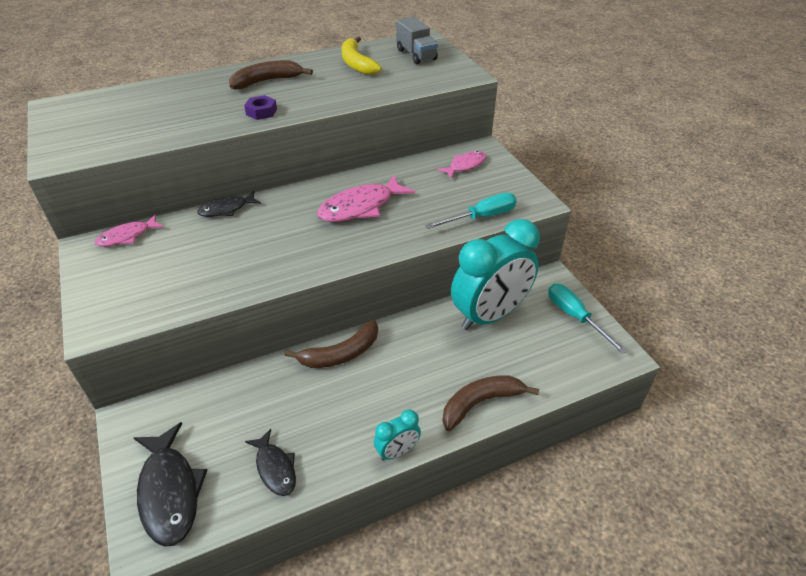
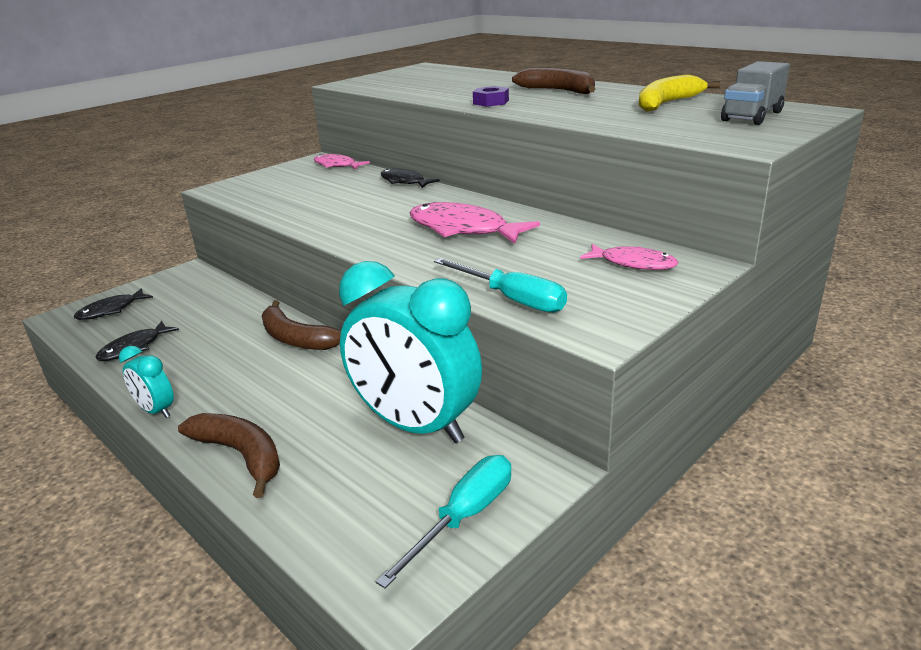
camera: 70 degrees right, 15 degrees down
(170, 491) = (111, 310): black fish -> black fish, size x0.60

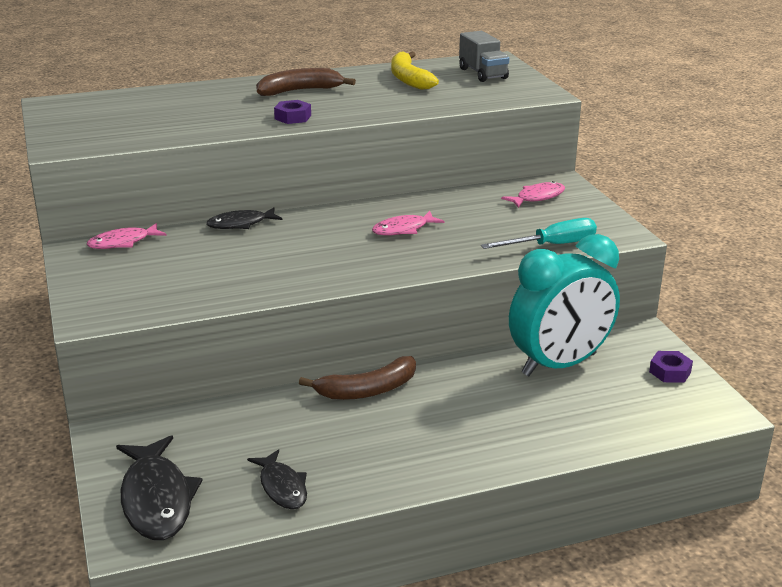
camera: 65 degrees left, 0 degrees up
(111, 310) = (157, 499): black fish -> black fish, size x1.67
(156, 411) = (431, 482): turquoise clock -> none
(241, 455) = (539, 445): brown banana -> none
(463, 229) = (403, 229): pink fish -> pink fish, size x0.60
(464, 517) = (670, 372): turquoise screwdriver -> purple nut

